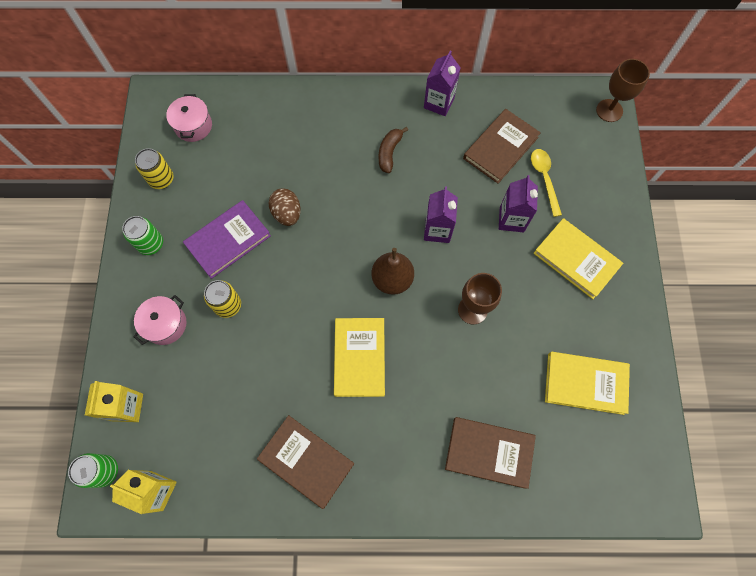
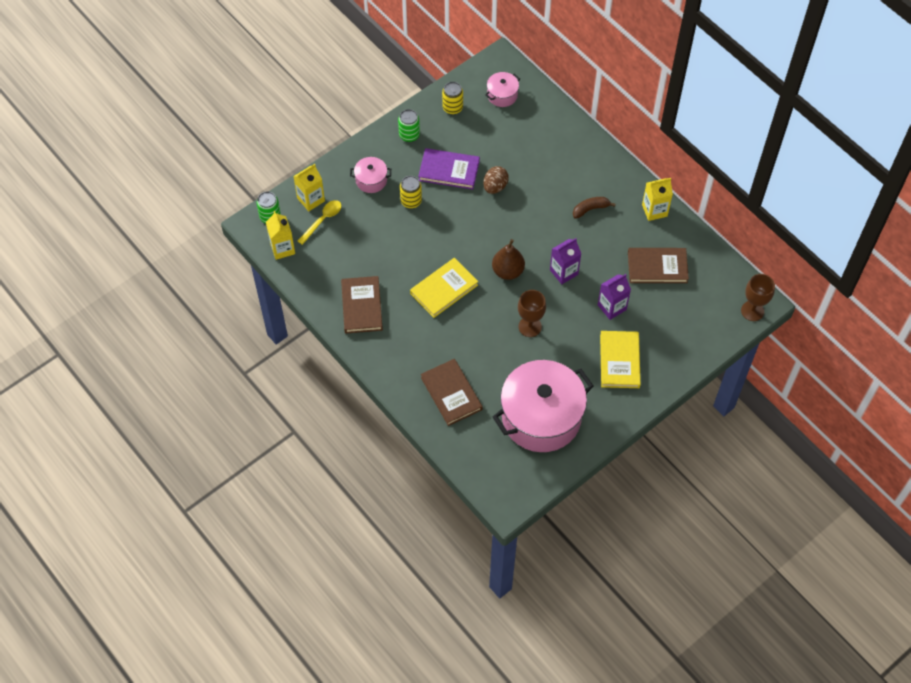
camera: 50 degrees right, 10 degrees down
(439, 103) = (654, 210): purple carton -> yellow carton
(544, 179) = (660, 306): yellow spoon -> yellow spoon (322, 220)
(585, 383) = (541, 417): yellow book -> pink pot

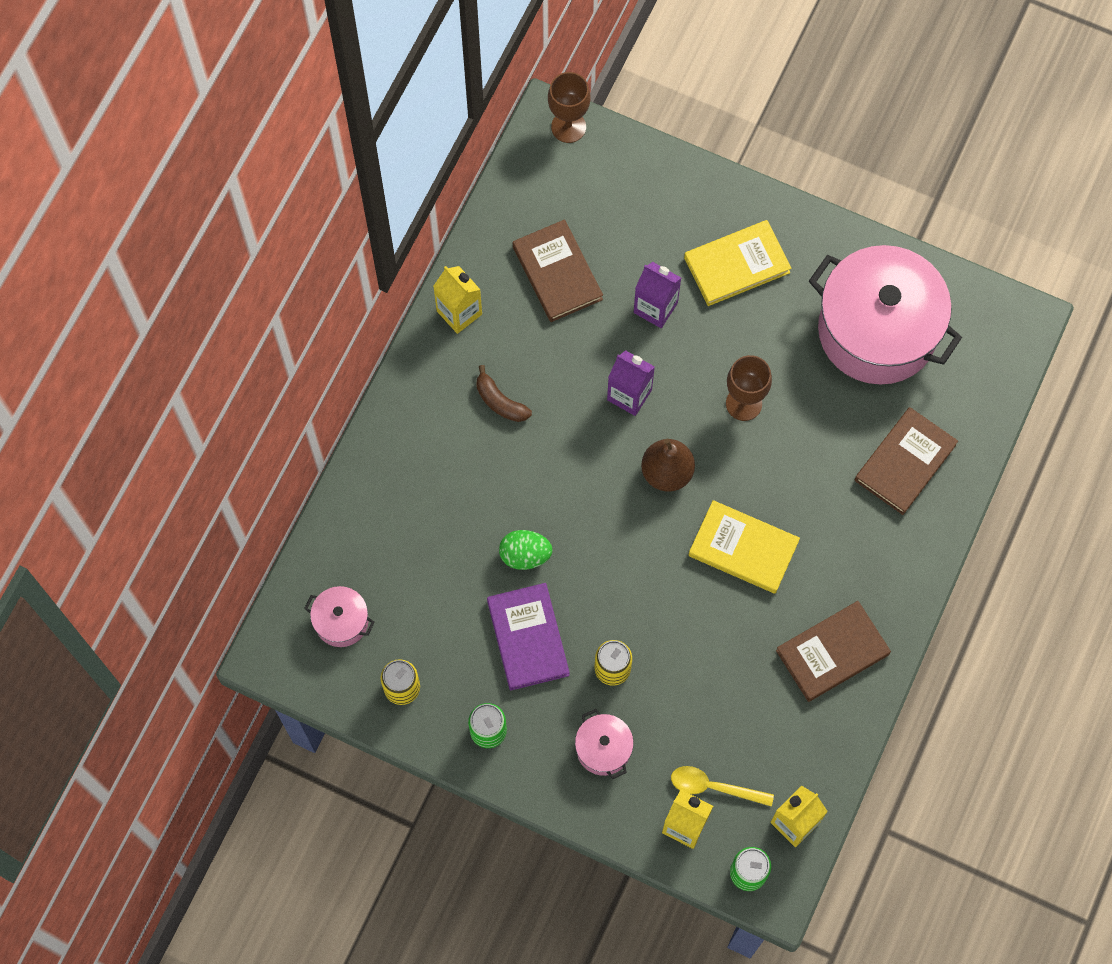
camera: 115 degrees left, 10 degrees up
(495, 187) = (525, 555): brown egg -> green egg

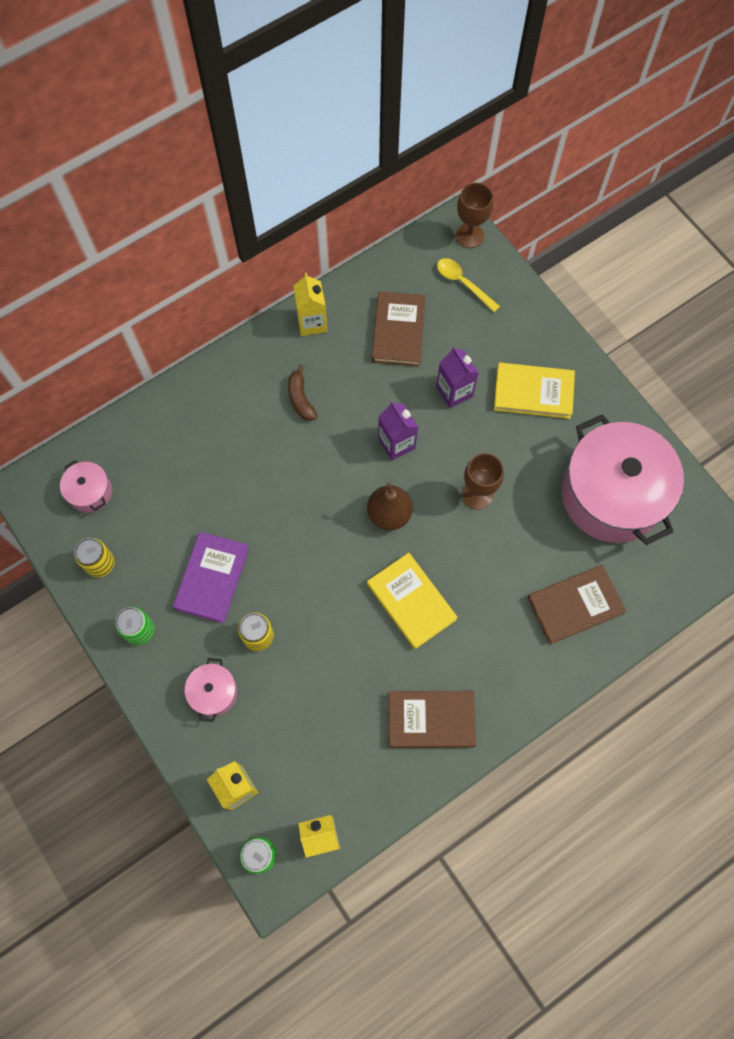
camera: 30 degrees right, 0 degrees up
(525, 555) = (248, 517): green egg -> none
(714, 787) = (277, 771): yellow spoon -> yellow spoon (463, 283)

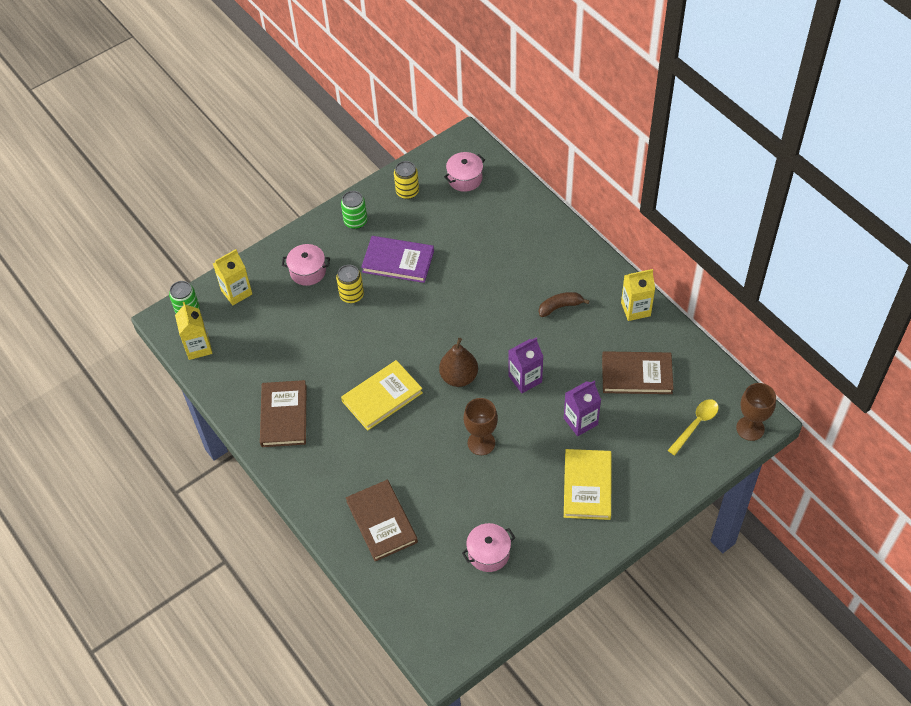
camera: 90 degrees right, 15 degrees down
(612, 495) = (488, 553): pink pot -> pink pot, size x0.43

